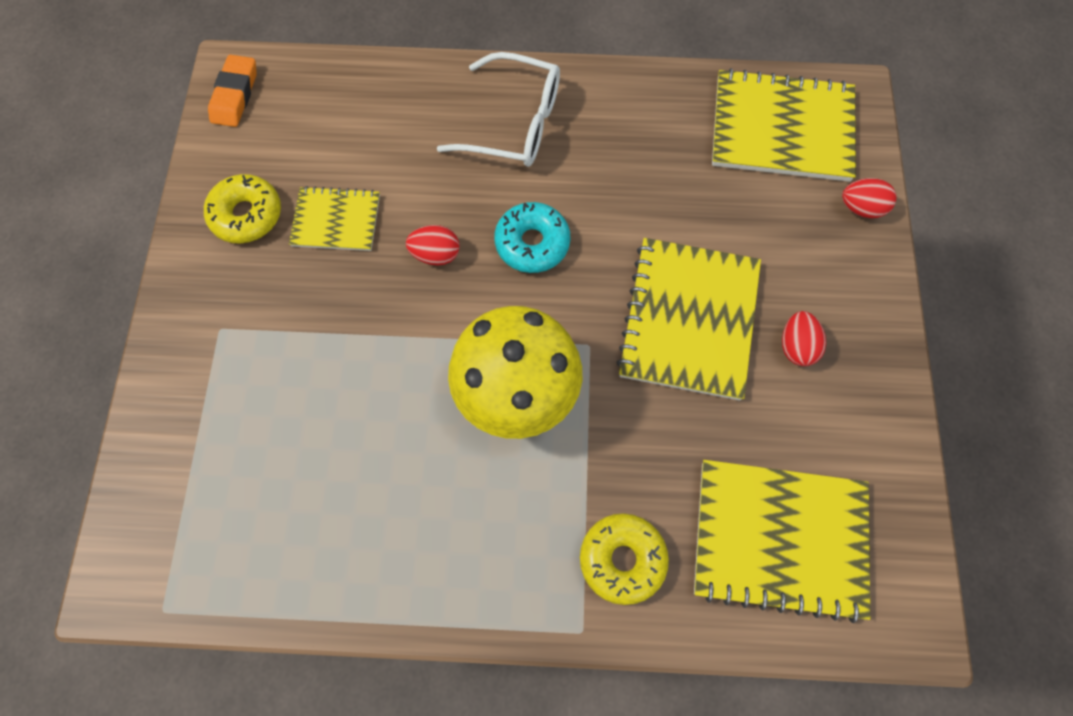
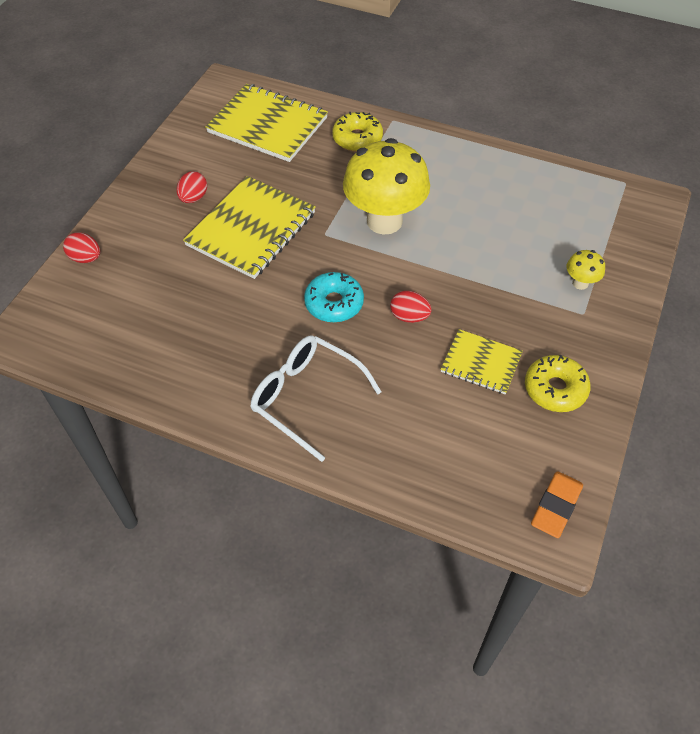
camera: 160 degrees left, 15 degrees down
(226, 376) = (580, 283): none -> yellow mushroom
(781, 129) = (95, 327): yellow notebook -> none

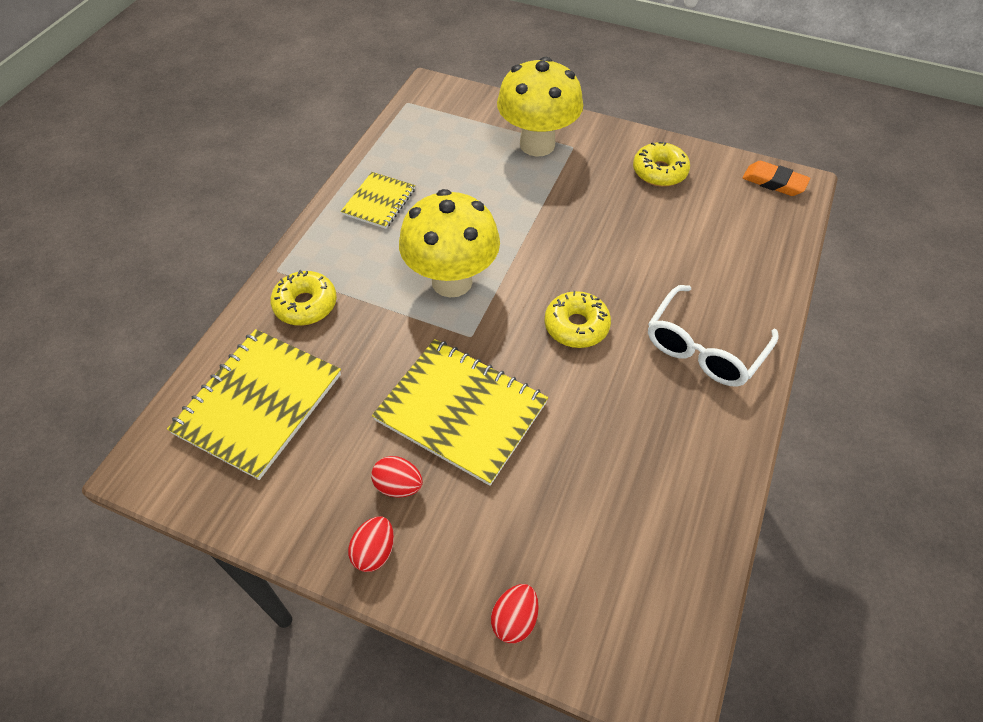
camera: 90 degrees left, 0 degrees up
(334, 303) = (576, 326): turquoise donut -> yellow donut
(409, 316) = (588, 264): red egg -> red egg (374, 551)
(481, 363) = (639, 216): yellow notebook -> yellow notebook (379, 202)
(580, 283) = (537, 144): yellow mushroom -> yellow mushroom, size x2.36

